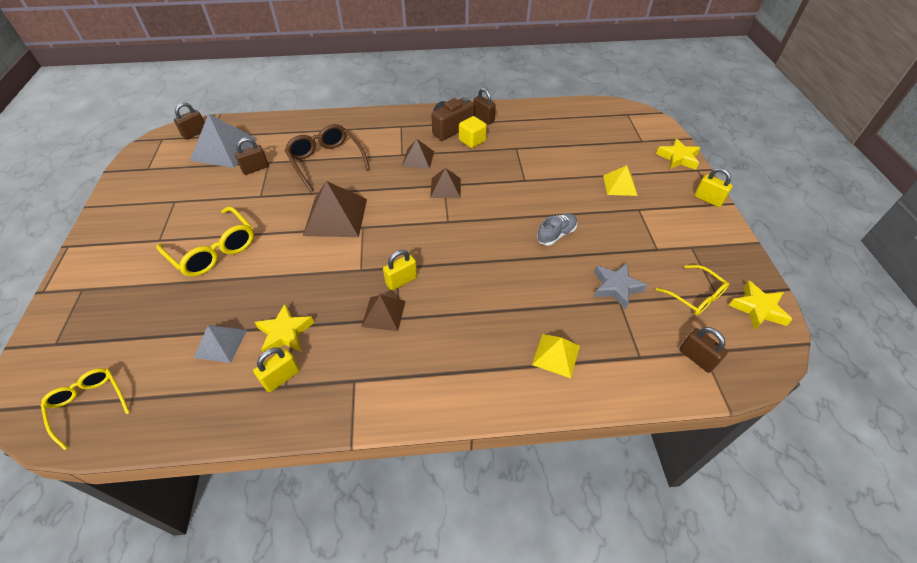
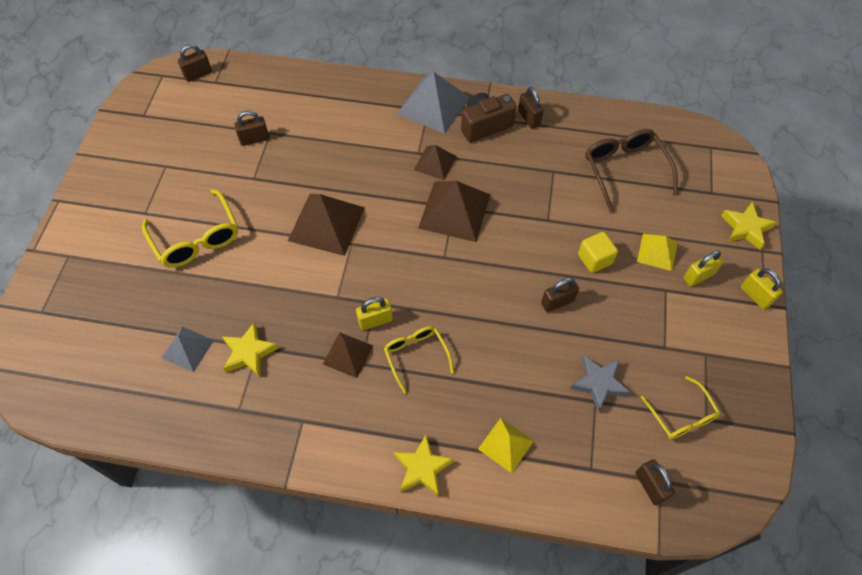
camera: 15 degrees right, 10 degrees up
(89, 405) = (66, 383): yellow glasses -> yellow glasses (416, 356)
(224, 149) = (226, 104): grey pyramid -> grey pyramid (433, 105)
(281, 377) = (237, 400): yellow padlock -> yellow padlock (698, 276)
(326, 161) = (332, 145): brown glasses -> brown glasses (624, 170)
(445, 188) = (454, 211): brown pyramid -> brown pyramid, size x1.74
(472, 141) = (505, 149): yellow cube -> yellow cube (594, 259)
(556, 235) = (557, 302): grey shoe -> brown padlock
(758, 309) = (744, 448): yellow star -> yellow star (422, 468)

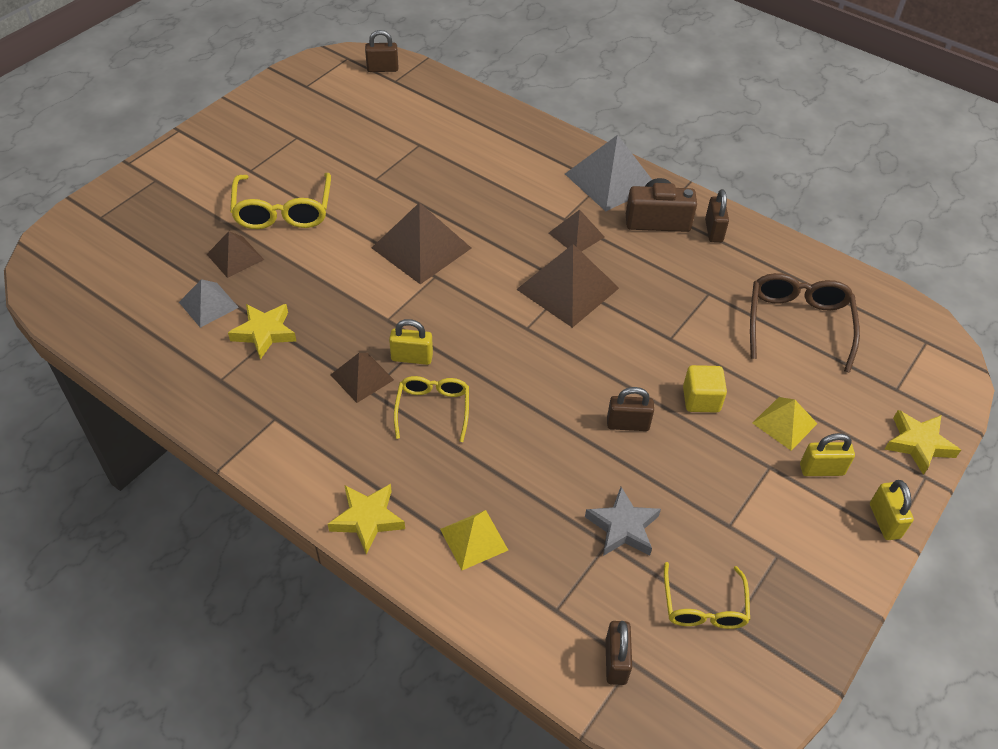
camera: 25 degrees right, 10 degrees down
(182, 296) = (235, 257): none -> brown pyramid
(254, 139) = (399, 145): brown padlock -> none

